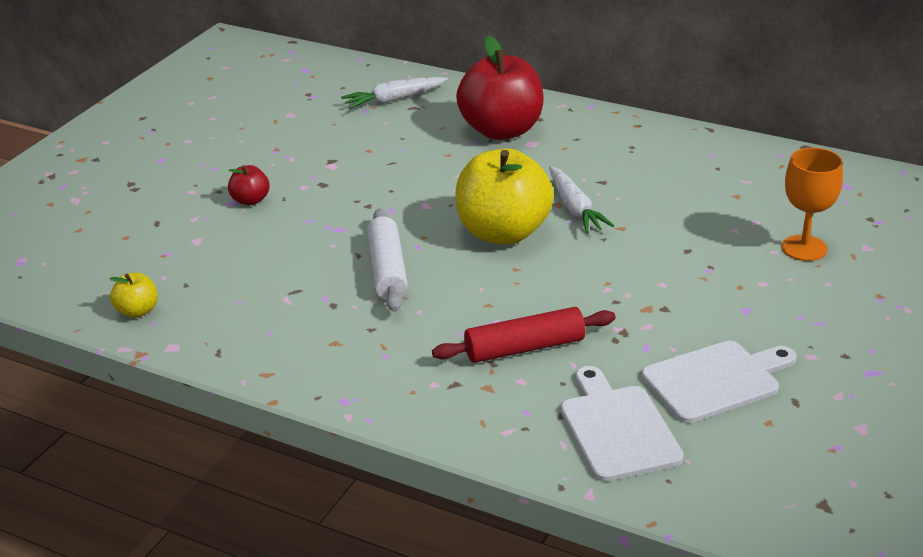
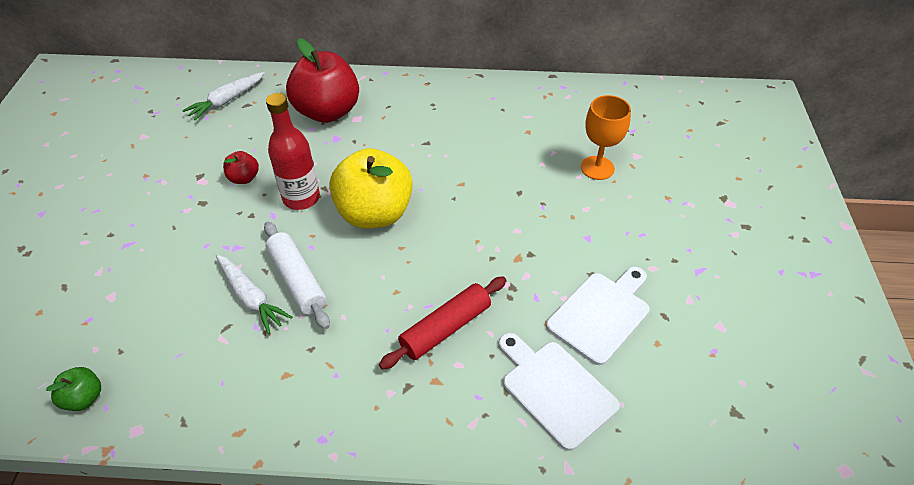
camera: 25 degrees left, 15 degrees up
(137, 311) = (84, 398): yellow apple -> green apple
(250, 200) = (144, 237): red apple -> red apple (244, 178)
(429, 202) = (301, 198): none -> red bottle
(575, 209) = (418, 174): white carrot -> white carrot (251, 298)

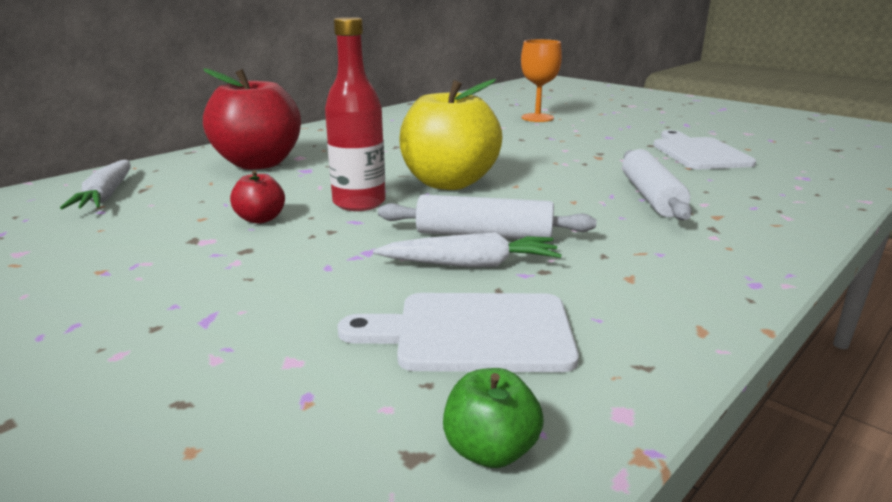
camera: 50 degrees left, 25 degrees down
(445, 328) = (651, 196): red rolling pin -> white rolling pin
(555, 389) = (769, 183): white cutting board -> white cutting board (473, 333)

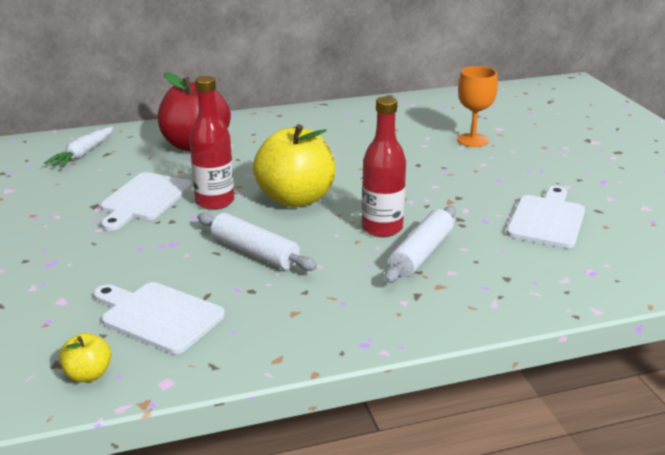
camera: 30 degrees right, 5 degrees up
(260, 219) = (144, 199): red apple -> white cutting board
(471, 264) = (217, 272): white carrot -> none
(490, 450) = (88, 374): green apple -> yellow apple
(578, 187) = (382, 228): none -> red bottle

